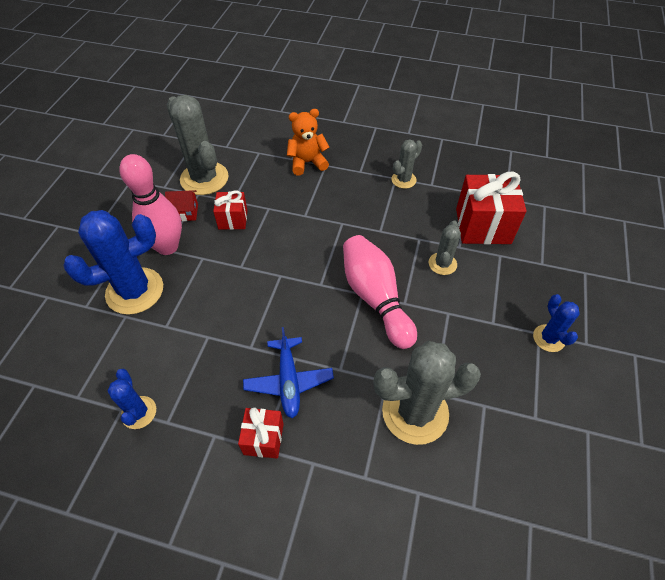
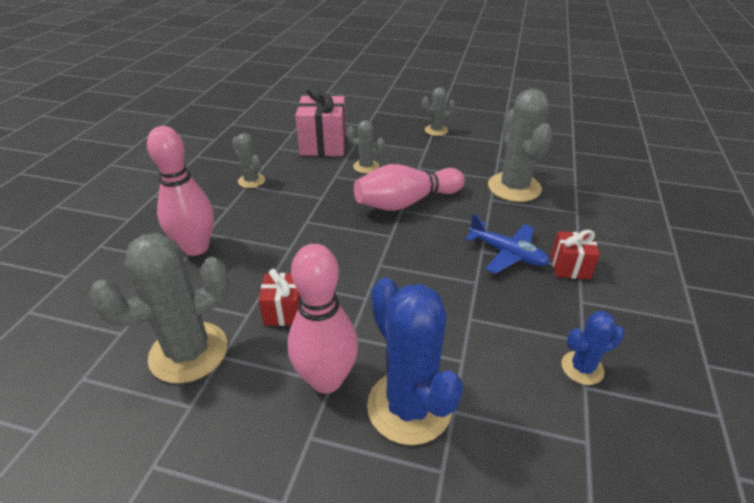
camera: 90 degrees left, 15 degrees down
(185, 212) = (259, 366): red house -> none
(288, 381) = (507, 254): blue plane -> blue plane turned 45 degrees clockwise
(307, 163) = (196, 248): orange teddy bear -> pink bowling pin
(483, 226) = (323, 145): red gift -> pink gift
(548, 338) = (436, 130): blue cactus -> grey cactus

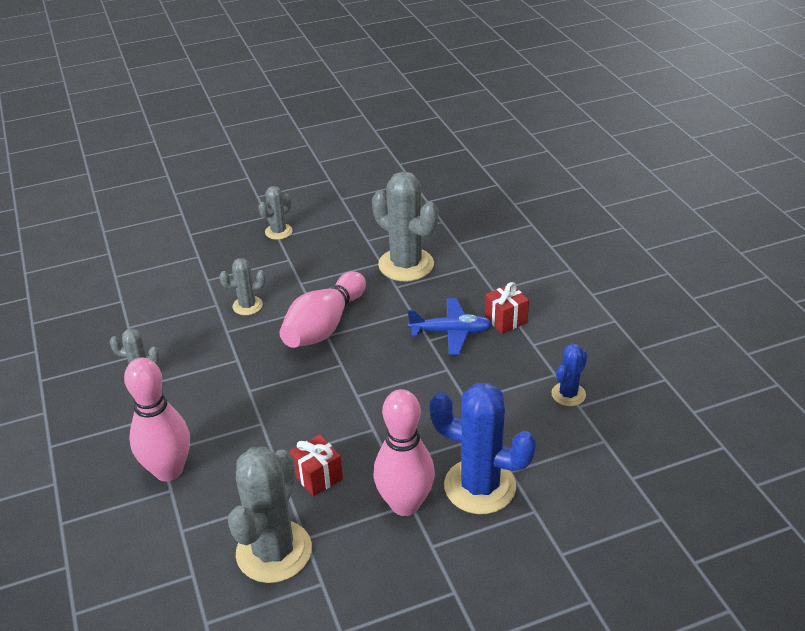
camera: 35 degrees left, 0 degrees up
(323, 145) = (175, 301): pink gift -> none

